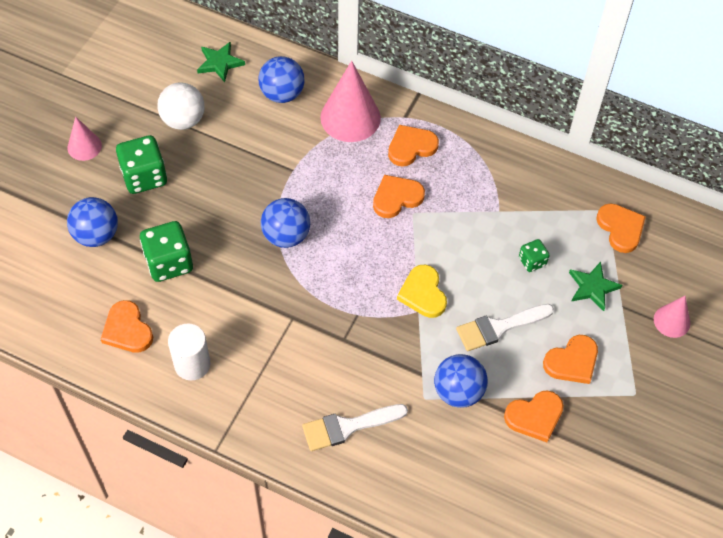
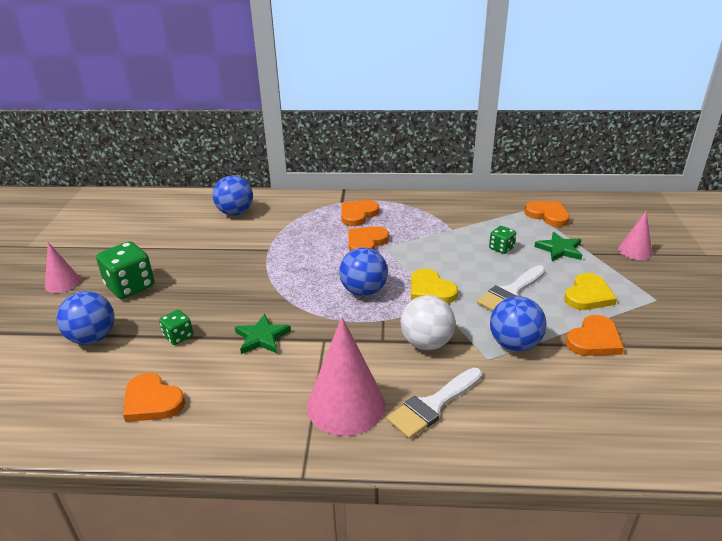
camera: 20 degrees left, 25 degrees down
(169, 263) = (178, 336): green dice -> green dice, size x0.54
(183, 120) = (155, 245): white ball -> white ball (426, 343)
(192, 364) = (238, 407): white cylinder -> none
(220, 63) = (174, 209): green star -> green star (262, 337)
(286, 236) = (285, 288): blue ball -> blue ball (363, 291)
(350, 117) = (299, 211): pink cone -> pink cone (346, 405)
(572, 362) = (588, 295): orange heart -> yellow heart

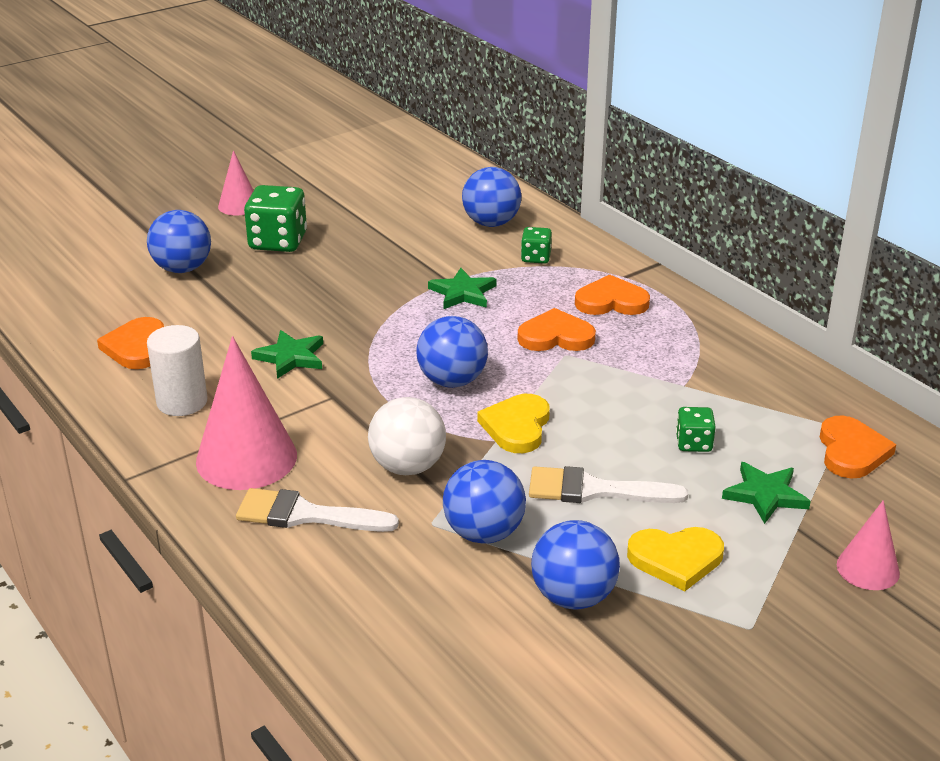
camera: 50 degrees right, 0 degrees up
(178, 336) = (236, 310): green dice -> green dice (536, 258)
(247, 407) = (182, 402): none -> white cylinder
(286, 250) = (463, 293): none -> green star
(594, 340) = (573, 597): orange heart -> blue ball

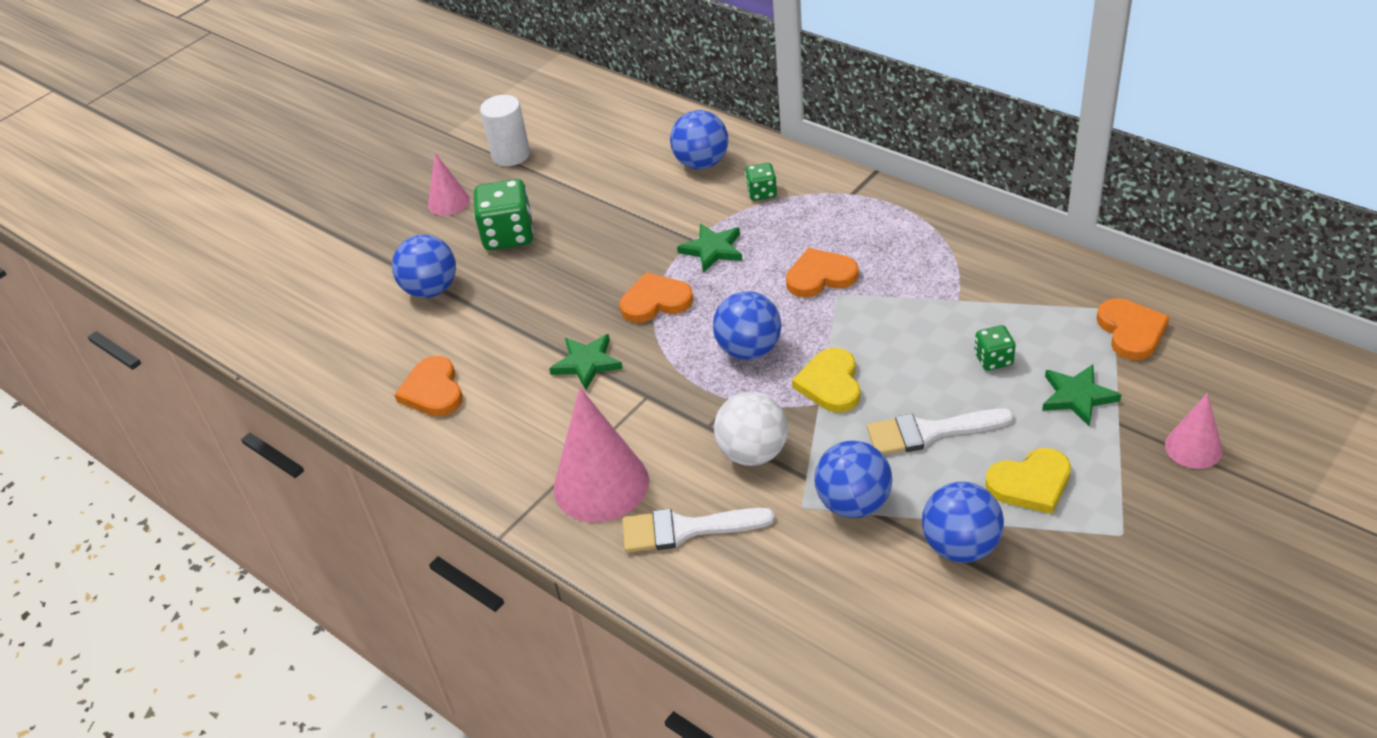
camera: 10 degrees left, 10 degrees up
(182, 402) = (509, 440): white cylinder -> white cylinder (511, 155)
(611, 301) = (853, 224): orange heart -> orange heart (655, 301)

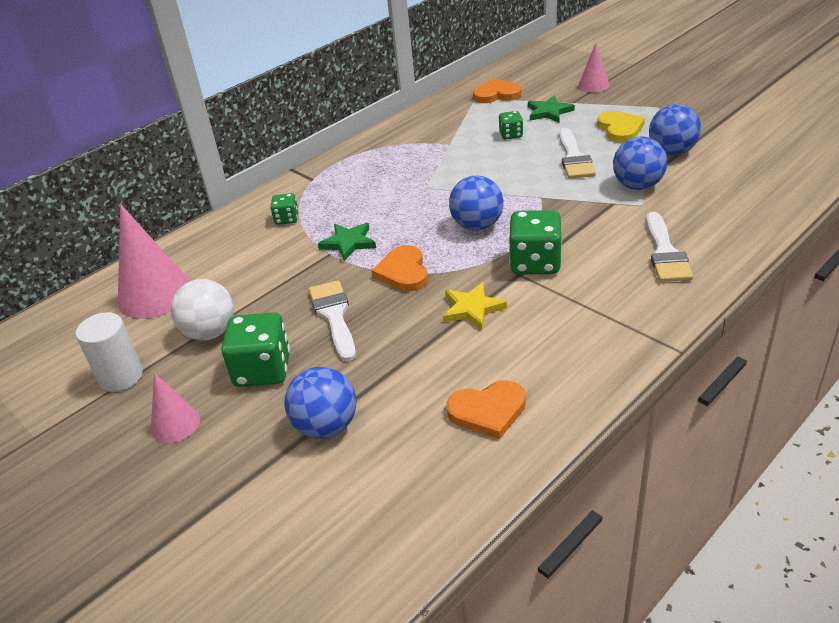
camera: 85 degrees left, 5 degrees down
(583, 264) = (334, 316): none -> white brush
(587, 363) = (472, 308): green star -> yellow star
(601, 484) = (619, 295): pink cone -> pink cone (155, 294)
(668, 407) = (535, 263): none -> green dice
(701, 163) = (225, 249): blue ball -> none
(753, 453) = (588, 224): white ball -> white ball (210, 332)
(820, 276) = (404, 194): orange heart -> none
(830, 384) = (521, 192): yellow heart -> none

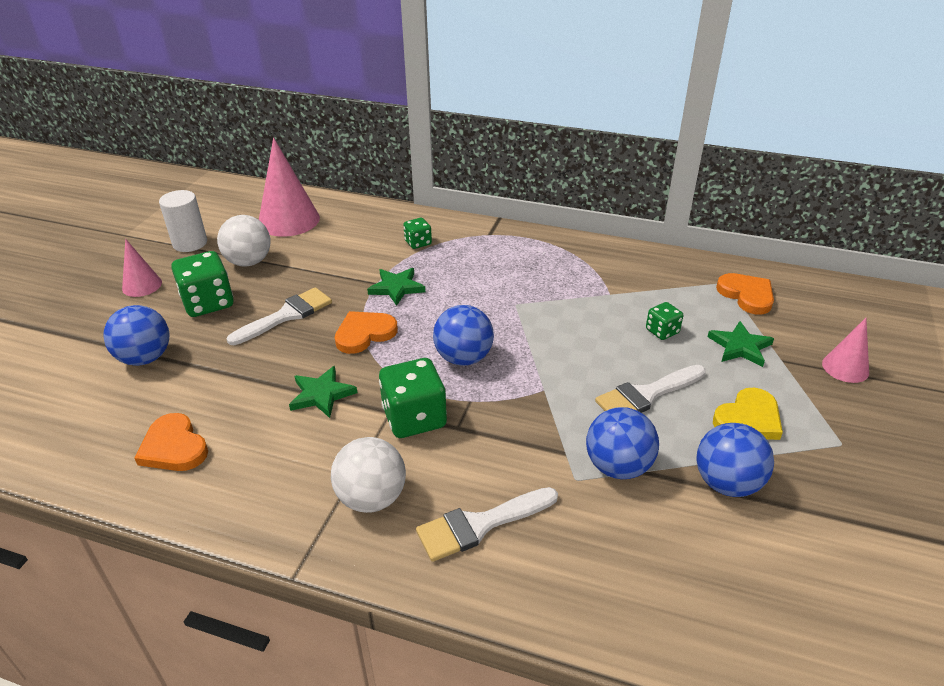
camera: 60 degrees right, 0 degrees up
(472, 308) = (321, 394): yellow star -> green star
(614, 299) = (371, 498): none -> white ball

